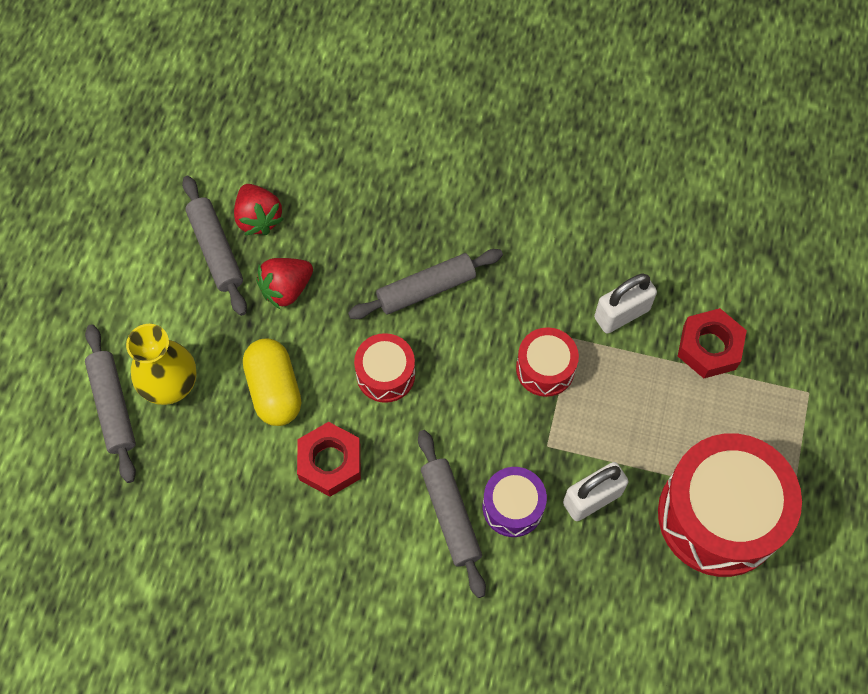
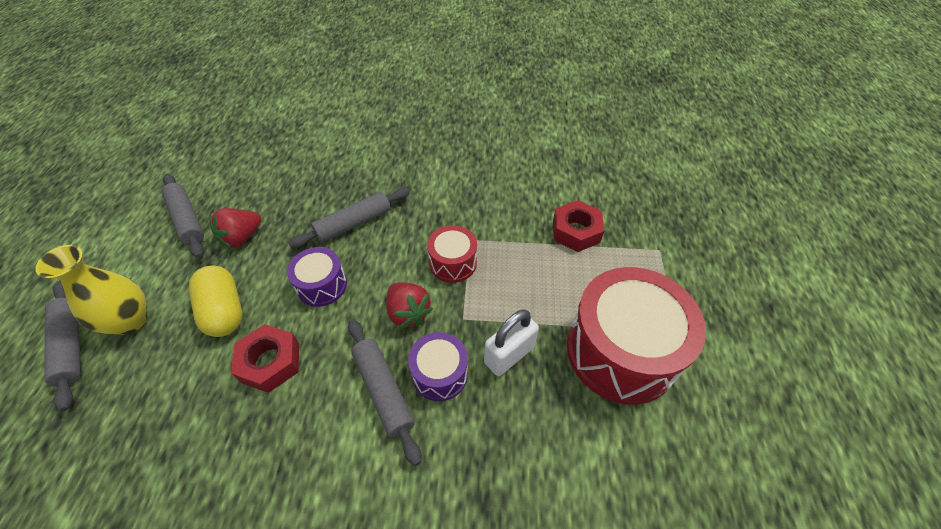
camera: 10 degrees left, 15 degrees down
(258, 218) = (224, 196): red strawberry -> red strawberry (408, 313)
(385, 374) = (322, 285): red drum -> purple drum
(621, 314) = (505, 219): white padlock -> none

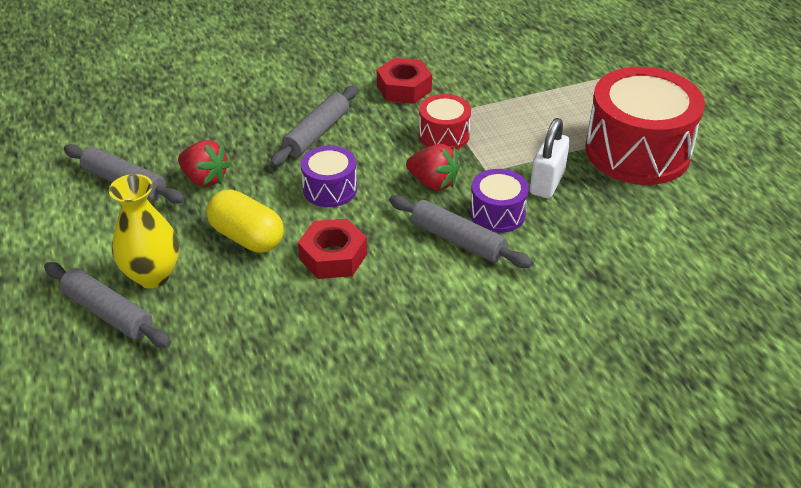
camera: 25 degrees left, 10 degrees down
(241, 237) = (205, 179): red strawberry -> red strawberry turned 75 degrees counterclockwise
(576, 231) = (540, 79): red nut -> red nut (404, 88)

